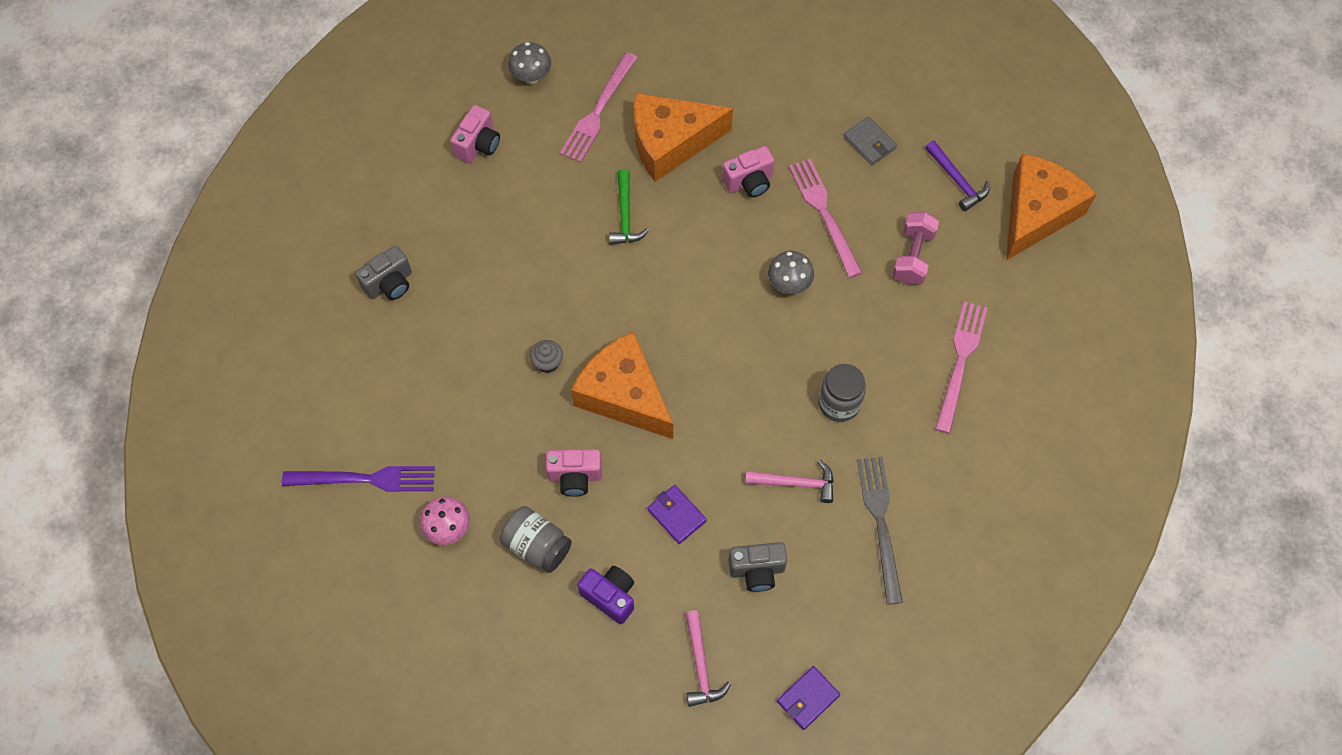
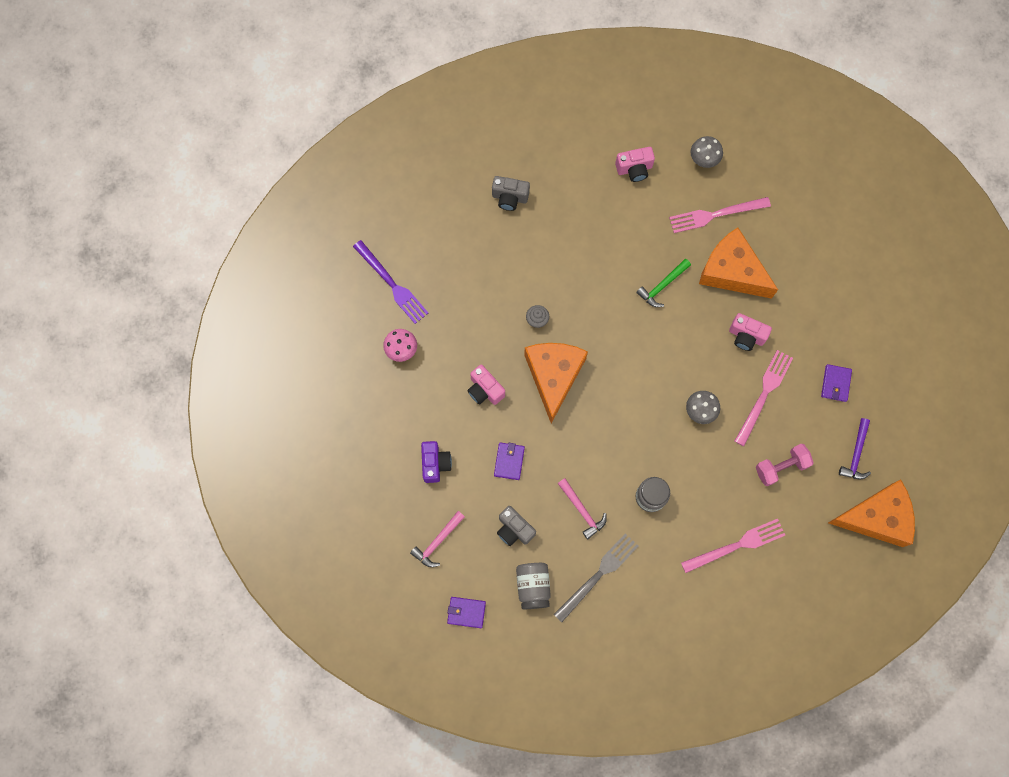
camera: 50 degrees right, 10 degrees up
(537, 546) = (430, 403): grey jar -> grey jar (533, 586)
(869, 142) = (835, 383): grey wallet -> purple wallet

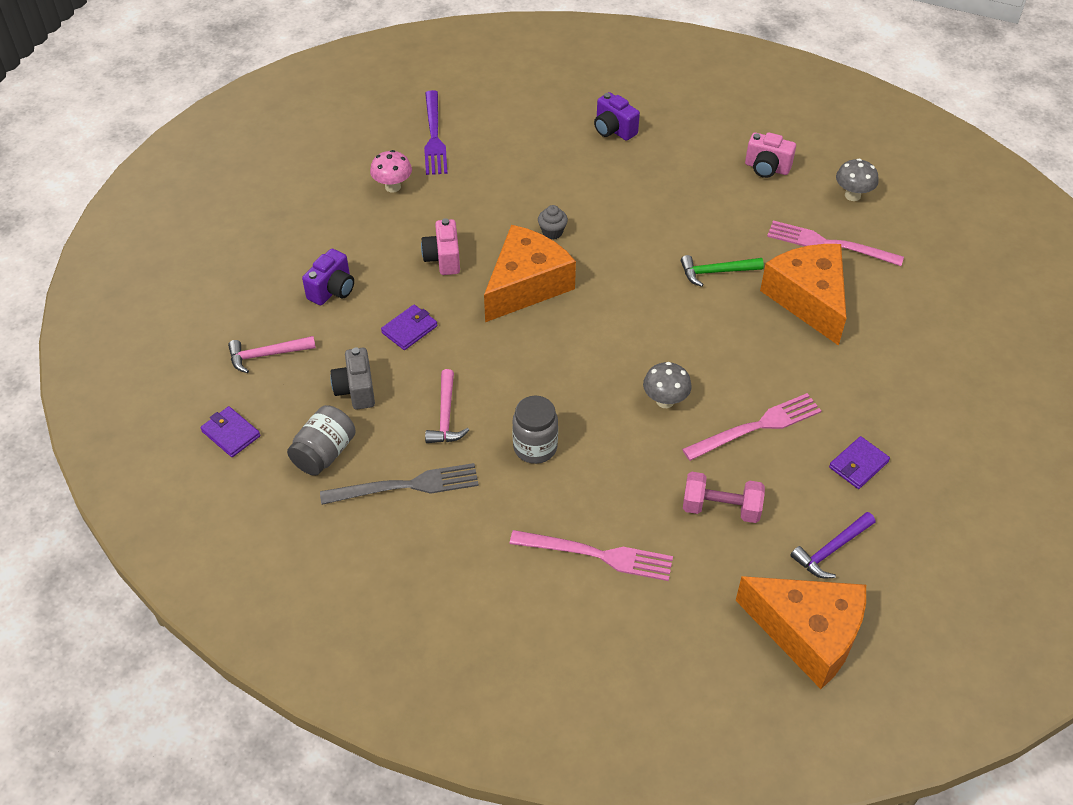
camera: 35 degrees right, 25 degrees down
(509, 198) = (613, 130): grey camera -> purple camera
(746, 336) = (779, 363): pink camera -> none

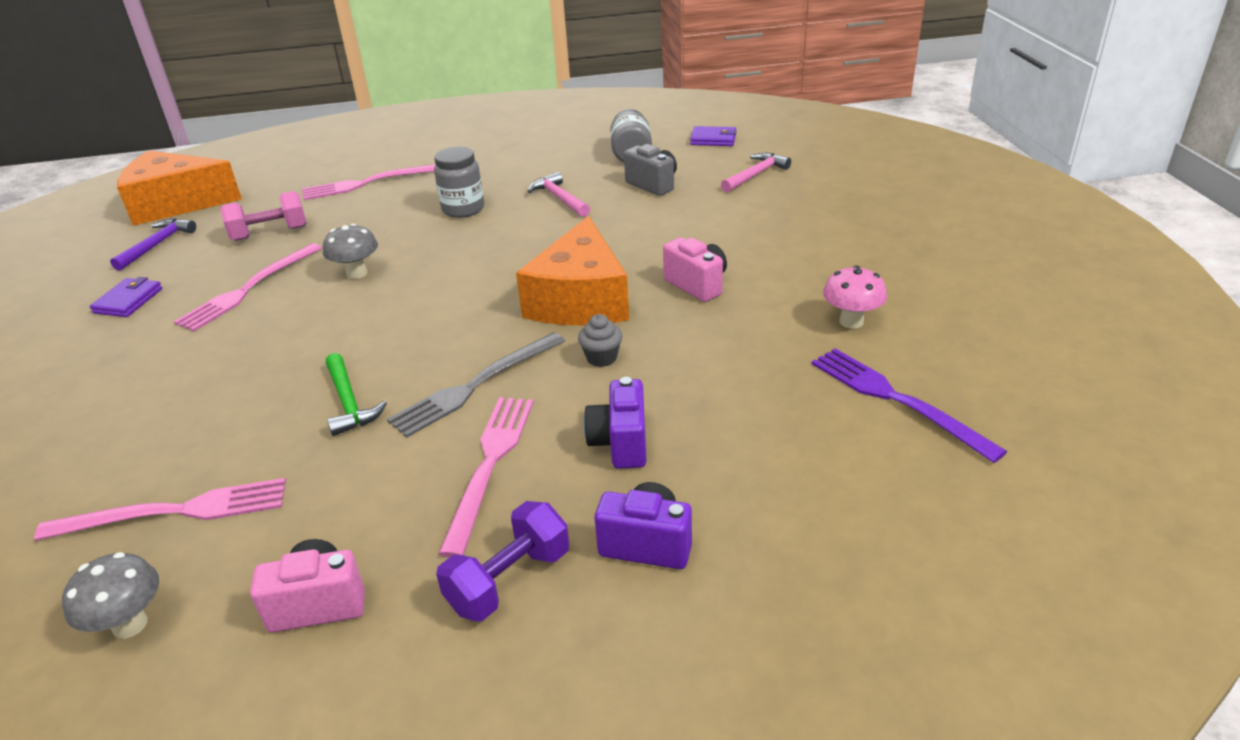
camera: 150 degrees right, 15 degrees down
(332, 290) = (769, 224): purple camera -> purple camera (620, 443)
(405, 486) = (549, 162): grey fork -> grey fork (476, 385)
(409, 329) = (658, 228): purple wallet -> none
(658, 196) = (490, 465): none -> pink fork
(681, 142) = (509, 581): none -> purple dumbbell
(716, 272) = (349, 403): green hammer -> green hammer turned 105 degrees clockwise
(808, 299) = (202, 423): orange cheese -> none

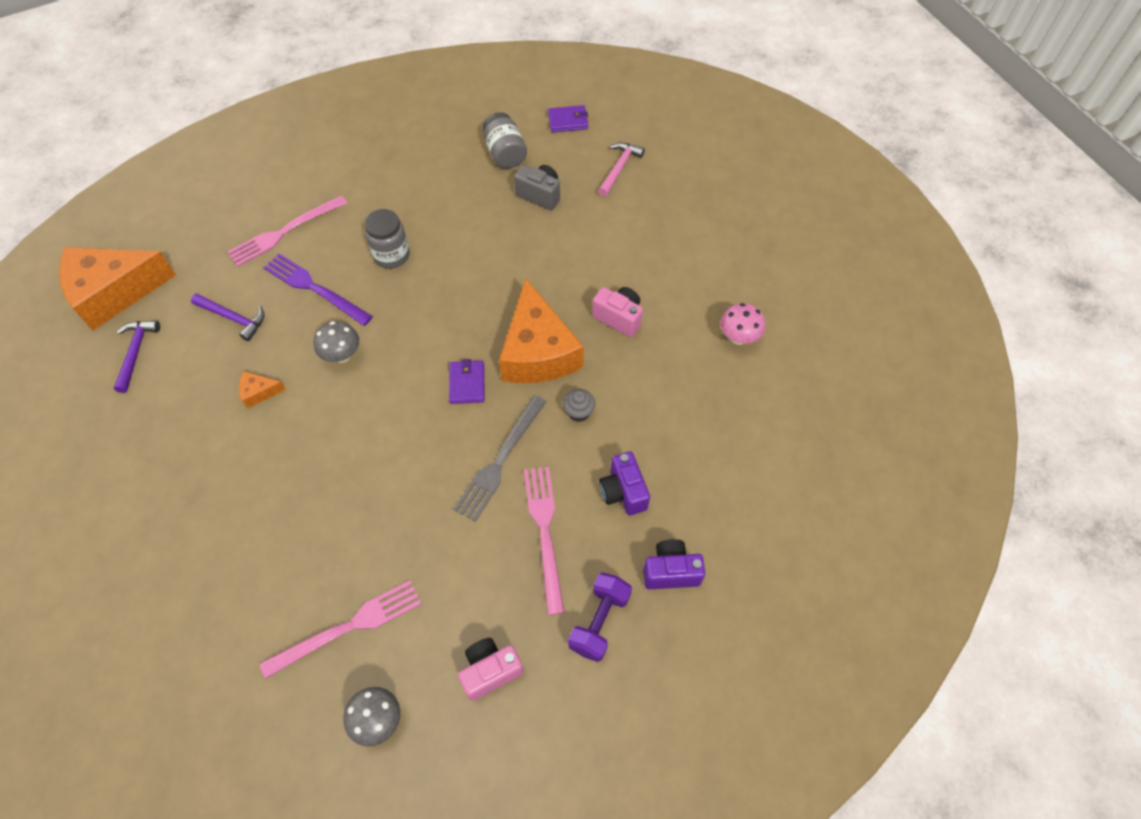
camera: 20 degrees left, 25 degrees up
(128, 301) = (160, 428): purple wallet -> purple wallet (467, 383)
(249, 289) = (259, 392): pink fork -> orange cheese
(270, 233) = (233, 318): pink dumbbell -> purple hammer
(349, 403) = (415, 498): green hammer -> none
(559, 198) = (468, 227): pink hammer -> none
(897, 400) = (786, 410): purple fork -> purple fork (315, 288)

